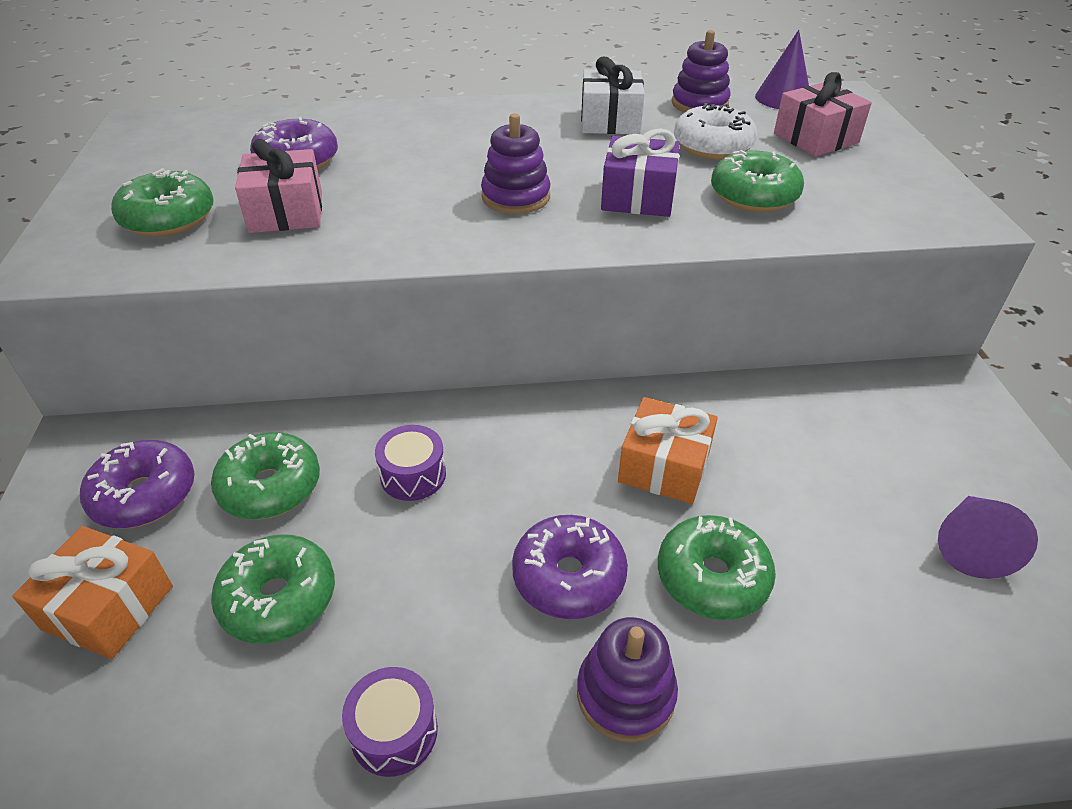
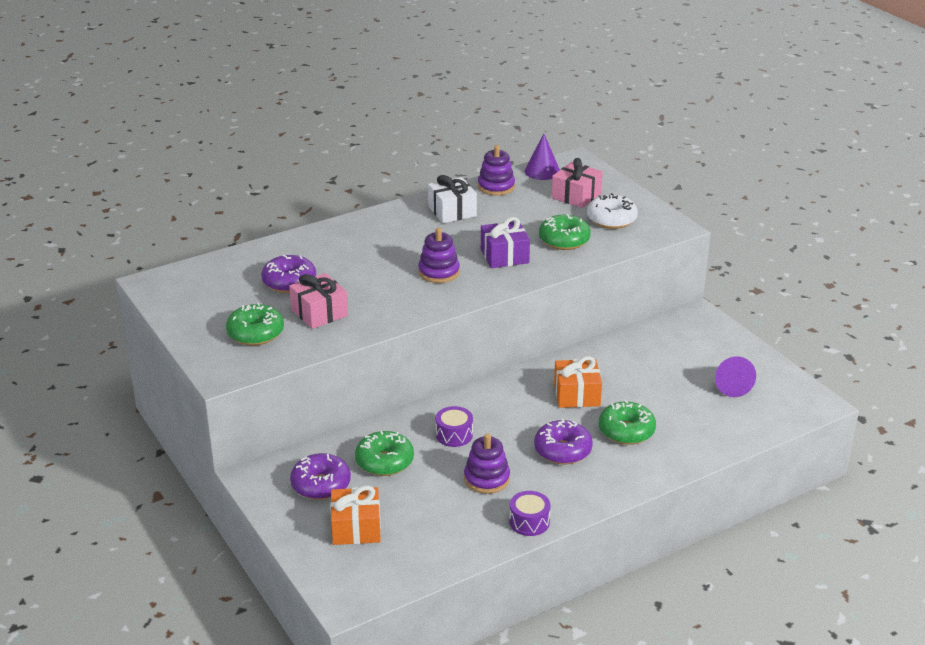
camera: 25 degrees left, 10 degrees down
(279, 598) = (435, 499): green donut -> none
(625, 694) = (615, 480): purple stacking toy -> purple stacking toy (486, 479)
(712, 146) = (523, 214): white donut -> white donut (611, 219)

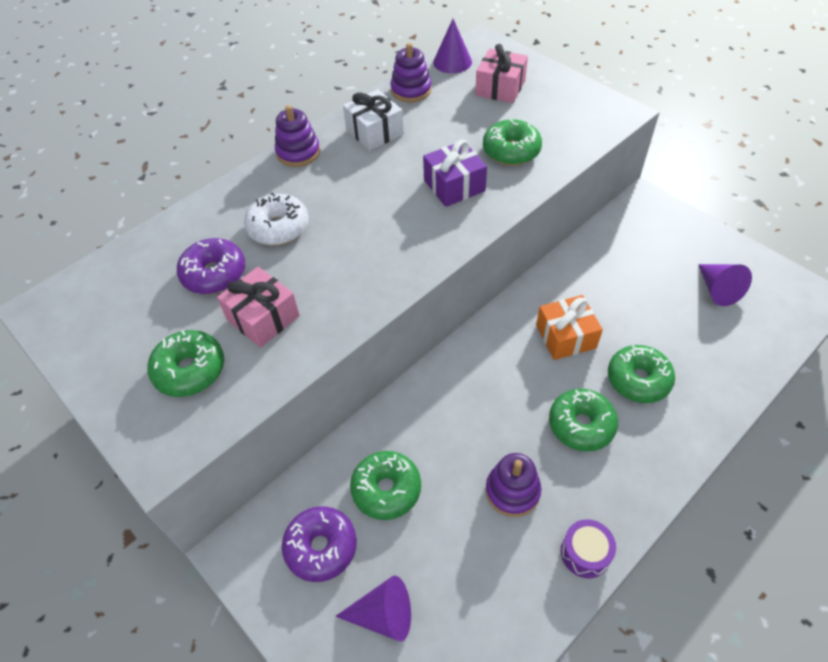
camera: 10 degrees left, 20 degrees up
(356, 528) = (383, 615): orange gift -> purple cone
(439, 272) = (388, 224): purple stacking toy -> purple stacking toy (298, 152)
(454, 435) = (453, 427): purple drum -> none
(562, 450) = (581, 425): purple donut -> green donut
(611, 219) = (550, 113): white donut -> white donut (278, 227)

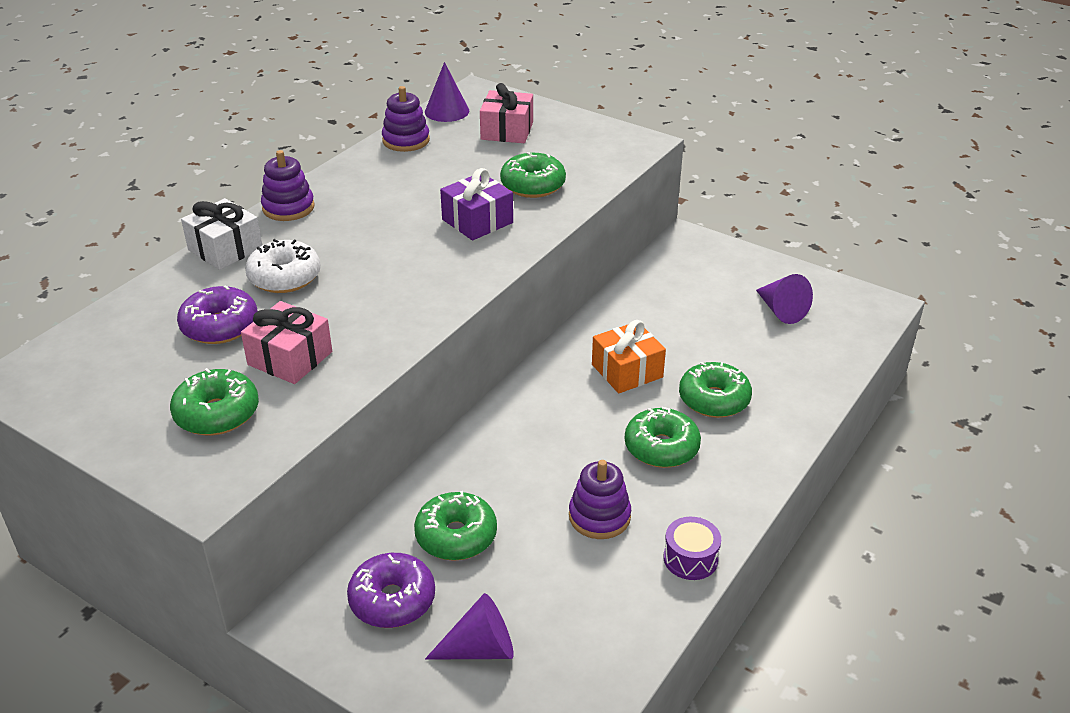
camera: 15 degrees left, 15 degrees down
(375, 132) = (374, 181): white gift -> white gift (225, 249)

